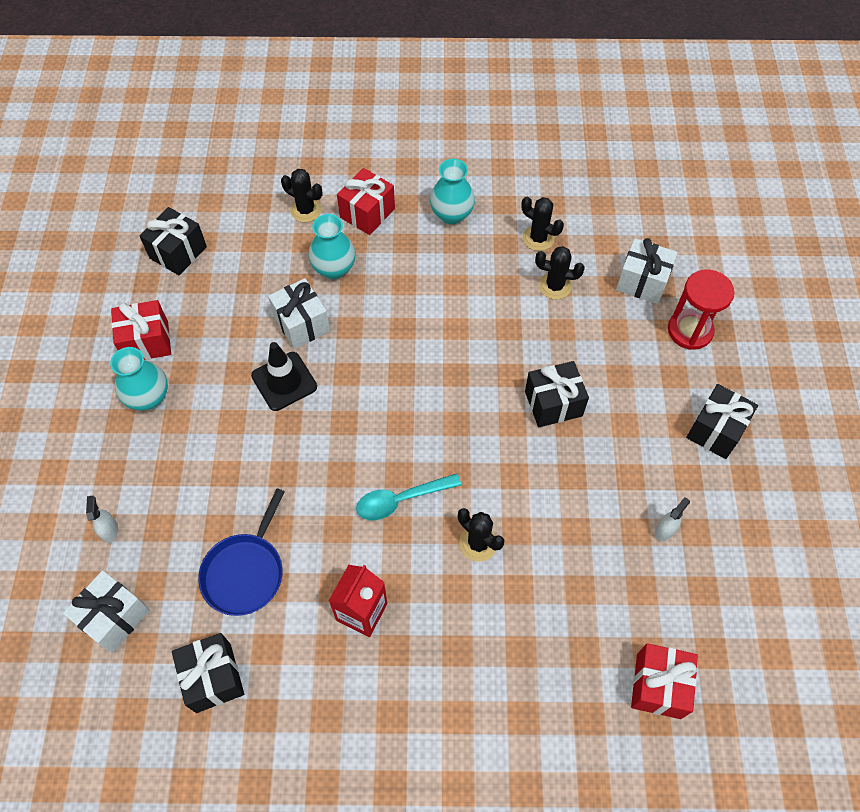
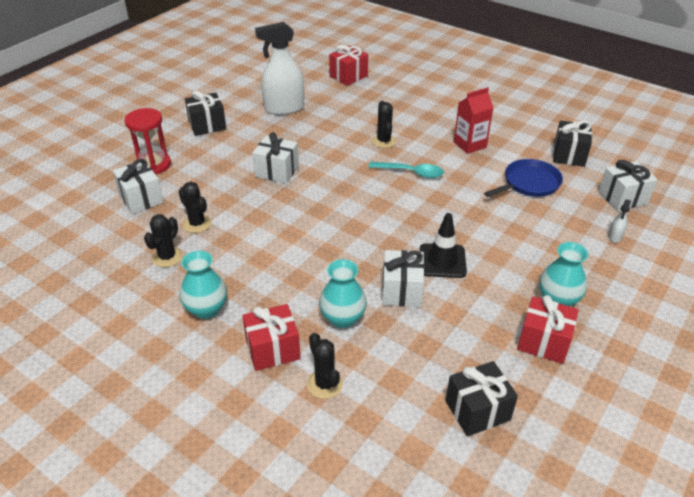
camera: 145 degrees left, 20 degrees down
(538, 238) = (167, 257): black cactus -> black cactus turned 45 degrees clockwise
(553, 403) = (277, 171): black gift -> white gift
(665, 530) = (284, 108): white spray bottle -> white spray bottle, size x2.45

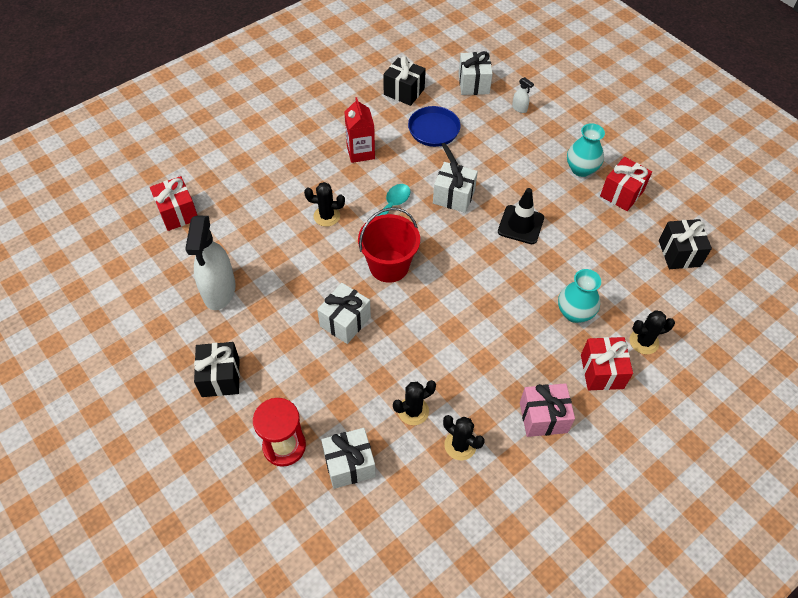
camera: 75 degrees left, 15 degrees up
(206, 309) = (543, 417): turquoise vase -> pink gift
(346, 184) = (389, 266): none -> red bucket
(401, 291) = (550, 263): white gift -> white gift (453, 197)

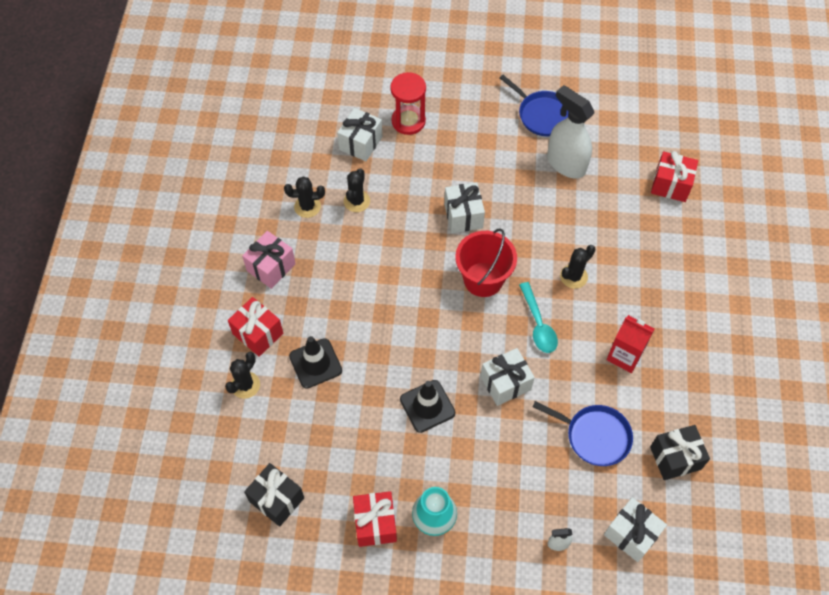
camera: 135 degrees right, 5 degrees up
(176, 344) = (542, 115): none -> blue pan
(220, 377) = (492, 121): black gift -> none
(574, 313) = (315, 363): turquoise vase -> black traffic cone

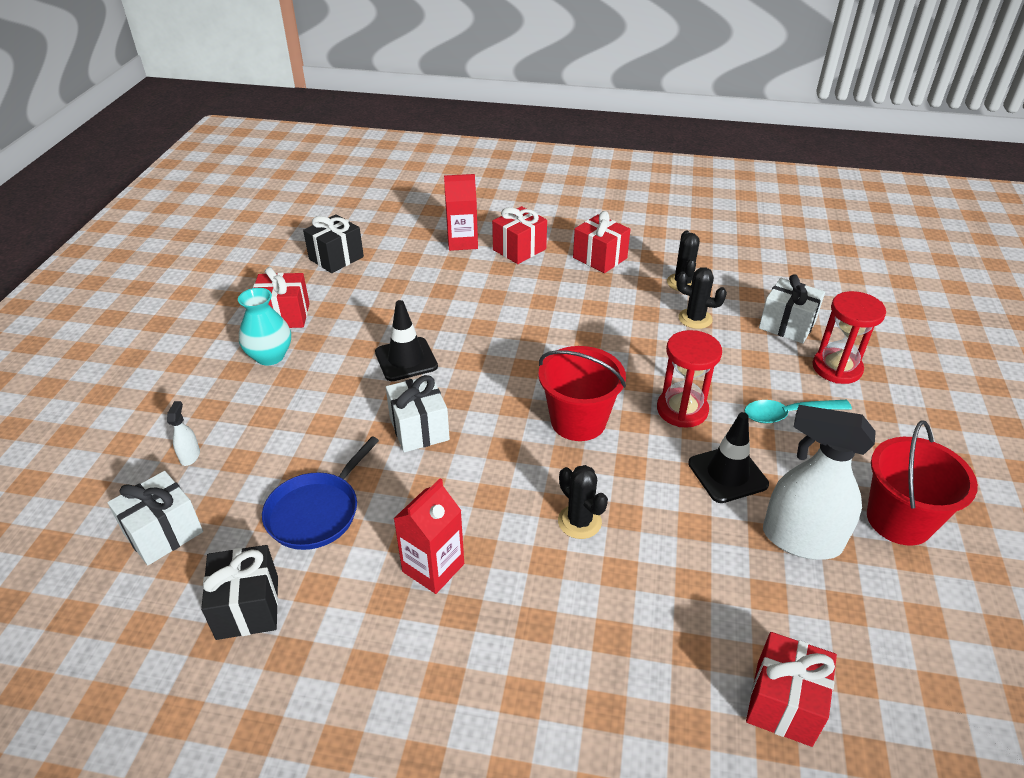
camera: 95 degrees right, 20 degrees down
(245, 385) = (462, 242): black cactus -> red carton
(271, 267) = (600, 258): pink gift -> red gift
(315, 363) = (478, 283): black traffic cone -> black traffic cone (727, 474)
(463, 216) = (682, 410): white gift -> red hourglass
(538, 324) = (501, 471): turquoise spoon -> turquoise spoon (788, 414)
(542, 115) = (899, 520): blue pan -> red bucket
(566, 164) = (800, 539): white spray bottle -> white spray bottle turned 120 degrees counterclockwise

